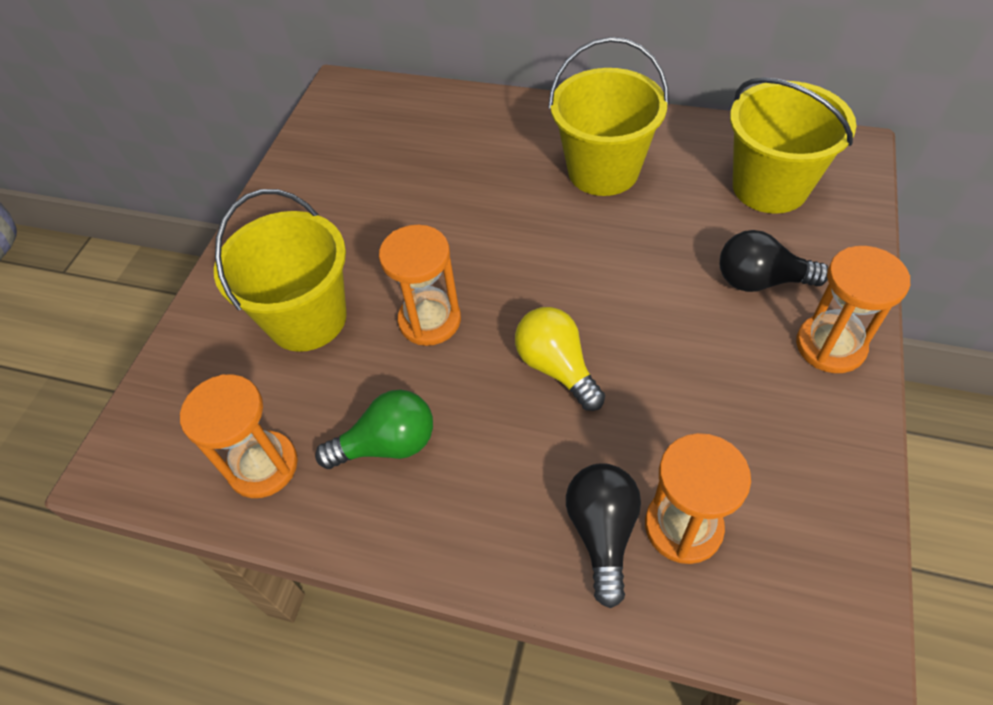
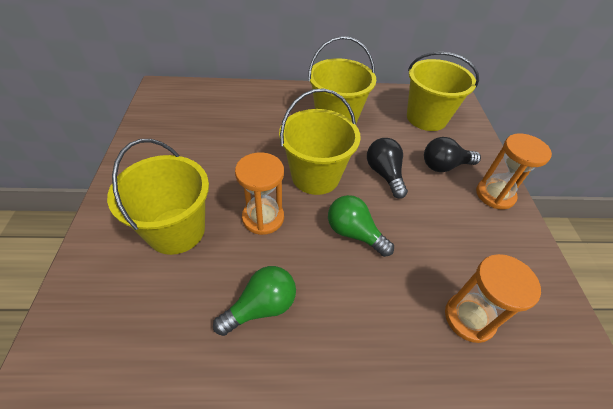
camera: 25 degrees left, 5 degrees down
(263, 466) = (170, 345): orange hourglass -> none
(531, 268) = (315, 176): none -> yellow bucket
(557, 367) = (354, 233): yellow light bulb -> green light bulb
(602, 533) = (424, 334): black light bulb -> black light bulb (384, 174)

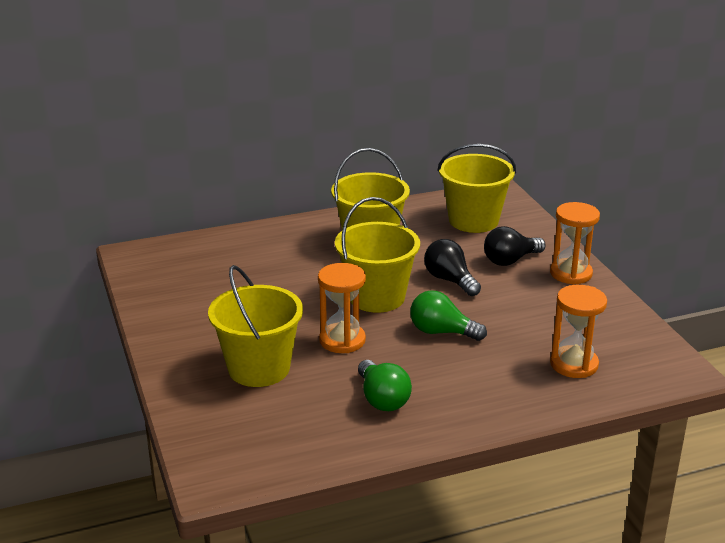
camera: 15 degrees left, 20 degrees down
(261, 307) = (382, 399): green light bulb -> green light bulb turned 120 degrees clockwise

